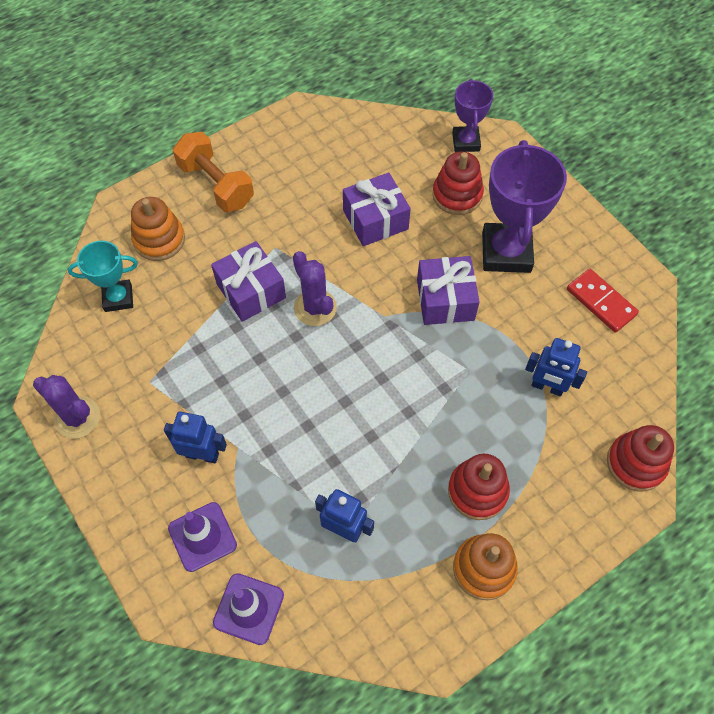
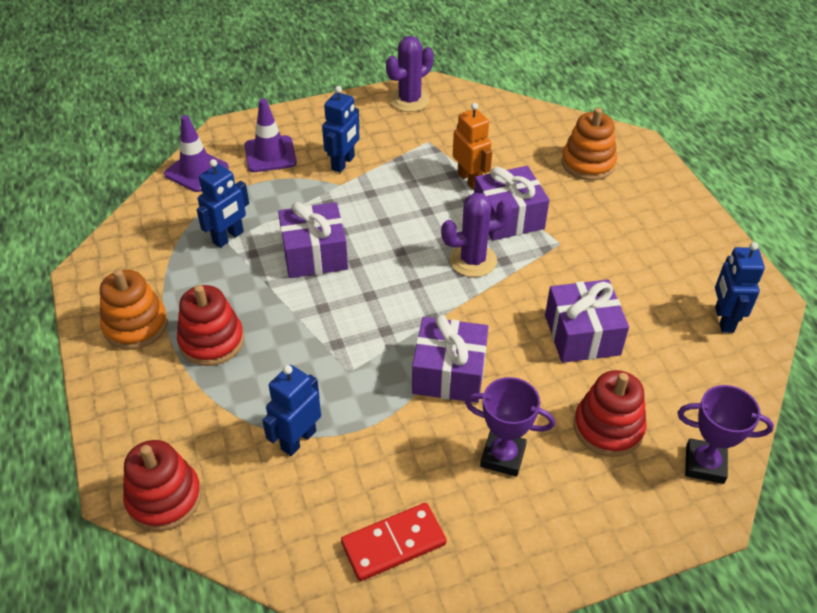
camera: 105 degrees right, 15 degrees down
(118, 298) = (524, 132): turquoise trophy -> none
(204, 331) = (469, 180): none -> orange robot
(216, 184) = (655, 211): orange dumbbell -> none
(331, 136) = (723, 319): none -> blue robot
(344, 440) = (314, 254): none -> purple gift
(506, 252) = (503, 456): purple trophy -> purple trophy, size x0.58

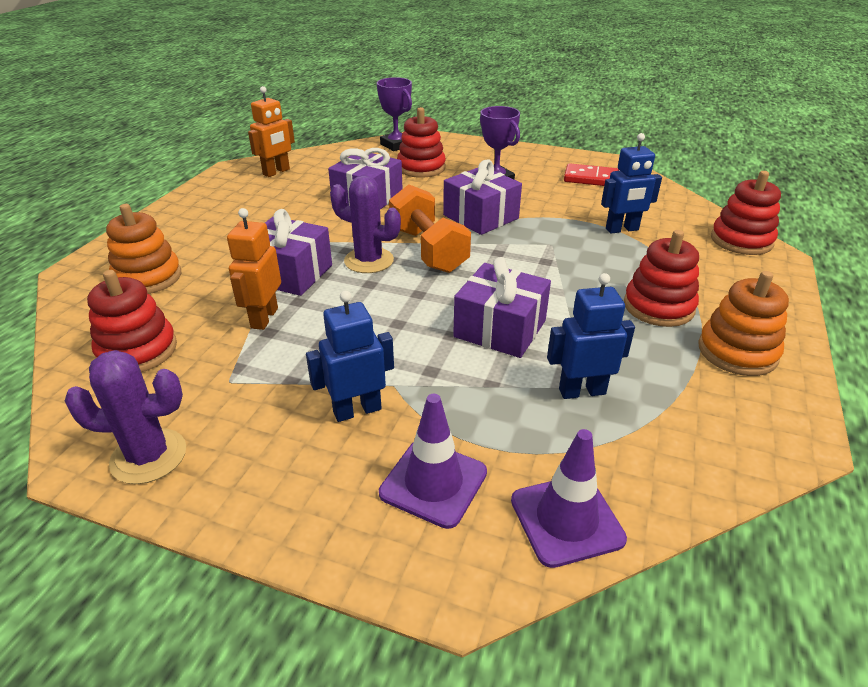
camera: 140 degrees left, 10 degrees down
(444, 299) = (428, 250): none -> orange dumbbell
(502, 128) = (137, 351): none -> red stacking toy
(723, 319) = (276, 172): blue robot -> orange robot

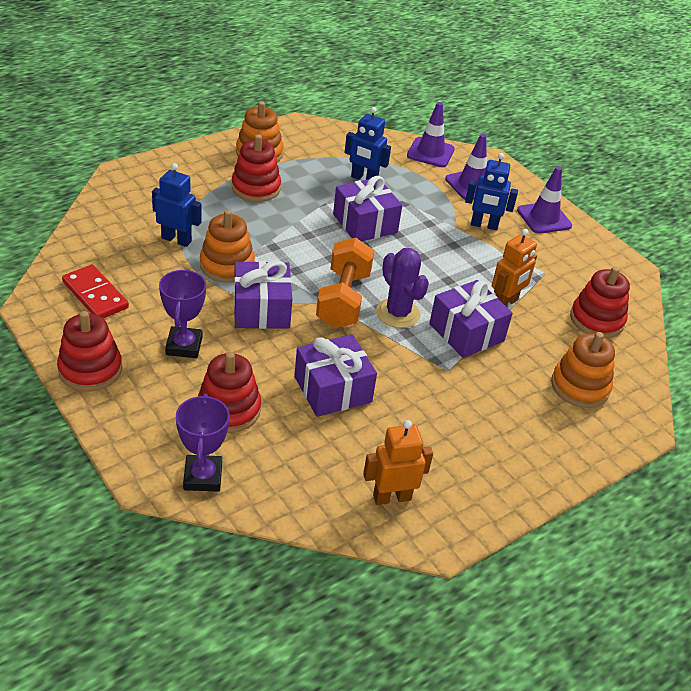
camera: 150 degrees left, 5 degrees up
(149, 456) = (598, 255): purple cactus -> none
(269, 483) = (544, 218): none -> purple traffic cone
(554, 231) = (227, 265): none -> orange stacking toy
(741, 240) = (117, 190): red stacking toy -> red stacking toy (90, 369)

